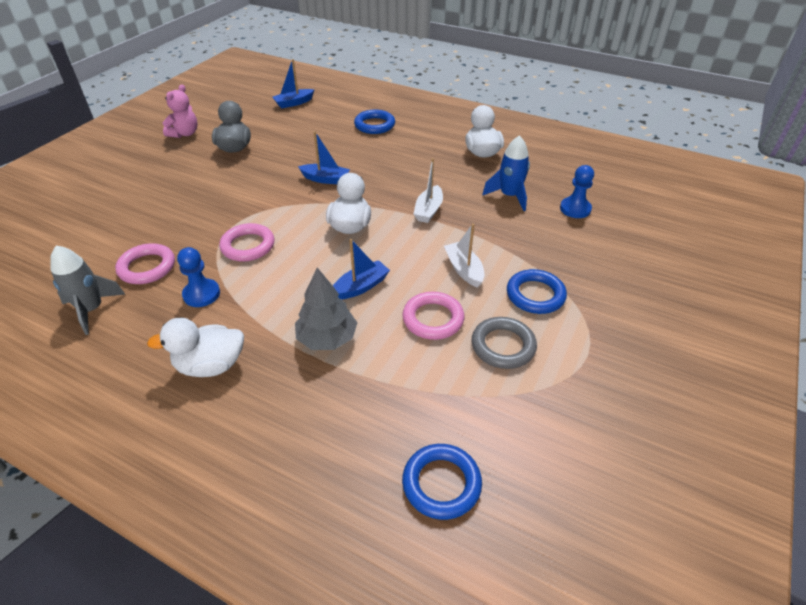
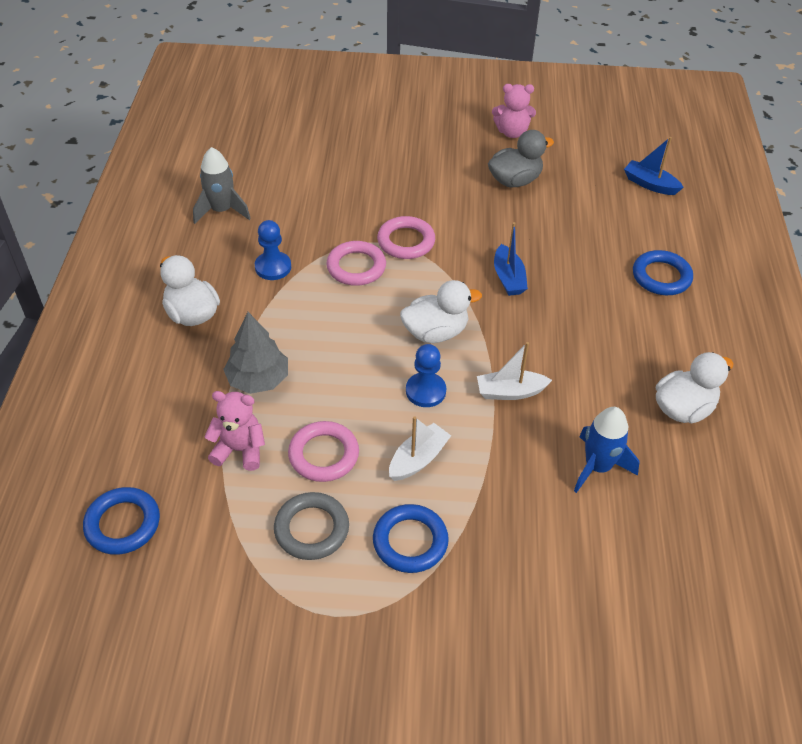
camera: 65 degrees right, 5 degrees up
(147, 267) = (289, 215): pink ring -> pink ring (406, 241)
(361, 287) = (342, 378): blue boat -> none
(399, 371) = (239, 450): none -> pink teddy bear
(575, 209) = (618, 550): blue pawn -> blue pawn (425, 391)

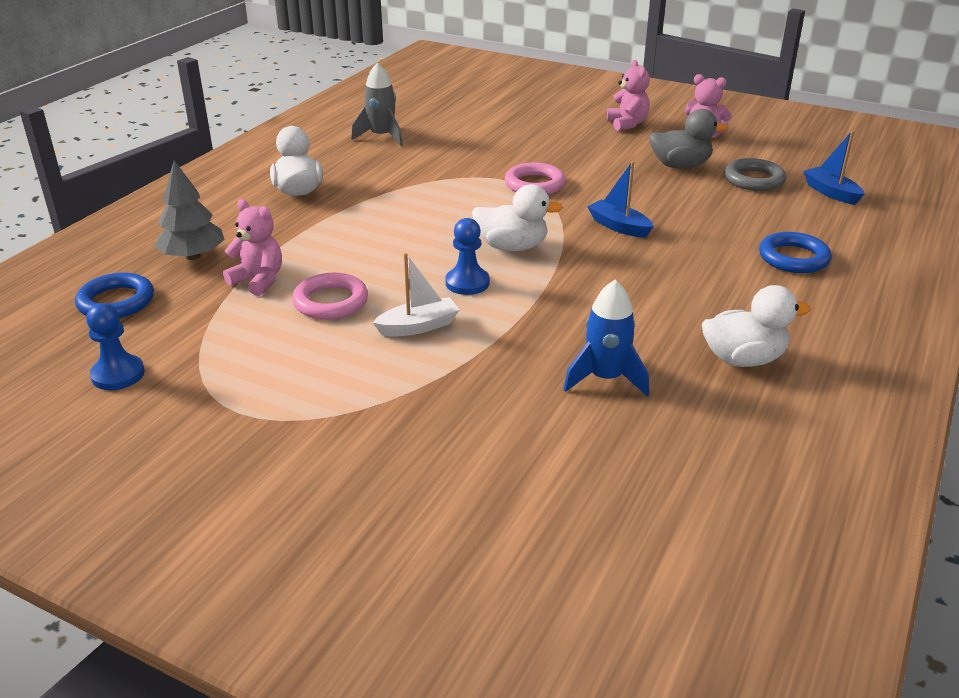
camera: 25 degrees right, 15 degrees down
(258, 379) = (317, 241): grey tree -> grey tree (193, 256)
(273, 267) = (395, 177): blue pawn -> blue pawn (118, 374)
(311, 529) = (273, 347): grey ring -> grey ring (754, 180)
(356, 267) = (472, 191): pink ring -> none
(410, 541) = (359, 381): blue ring -> none
(439, 132) = (627, 124): none -> pink teddy bear
(508, 278) = (619, 226): blue boat -> blue boat turned 120 degrees clockwise
(510, 392) = (554, 303): white boat -> none

